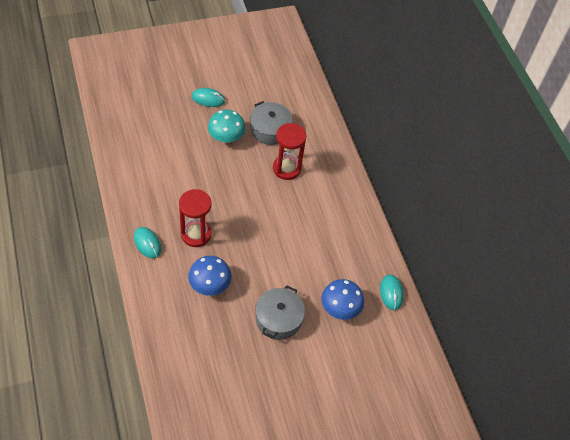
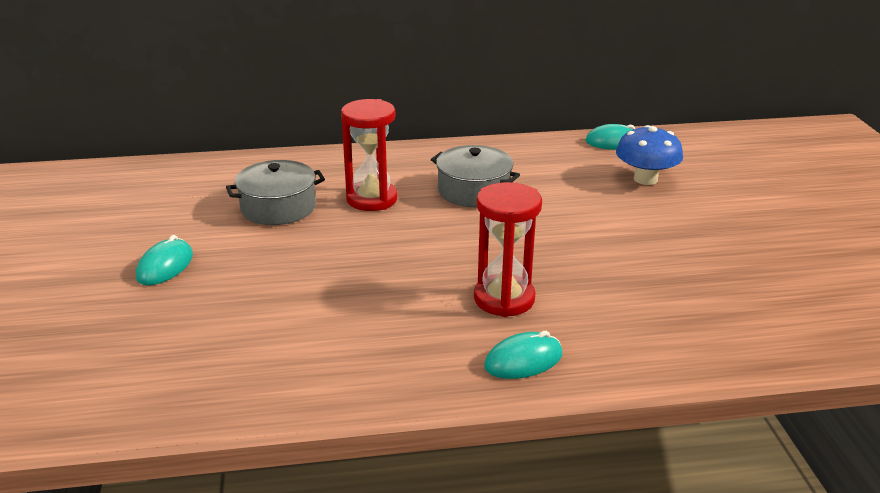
camera: 75 degrees left, 25 degrees down
(210, 285) = (617, 290): blue mushroom -> none
(226, 137) = (276, 252): turquoise mushroom -> none
(278, 319) = (675, 228): grey pot -> grey pot (473, 191)

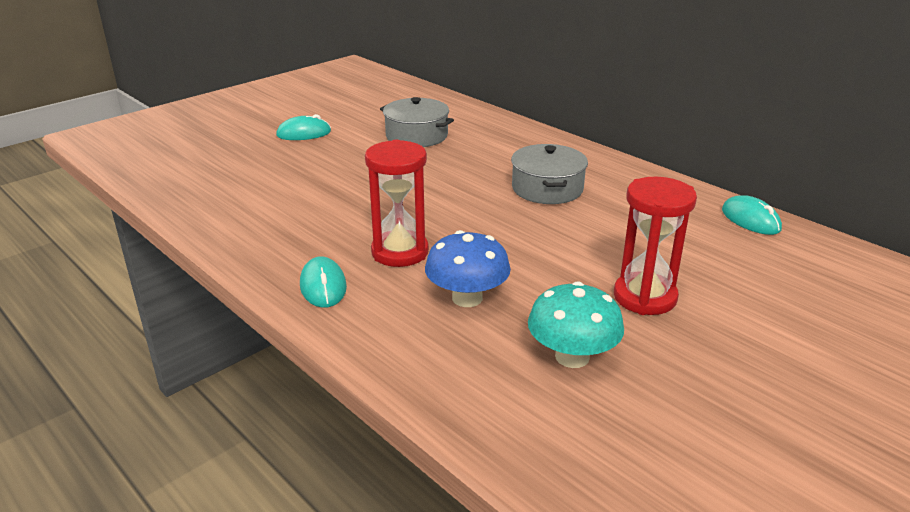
camera: 55 degrees right, 0 degrees up
(372, 199) = (474, 159): red hourglass -> red hourglass (645, 297)
(523, 360) = (323, 286): turquoise mouse -> turquoise mouse turned 45 degrees clockwise
(645, 179) = (704, 256): blue mushroom -> blue mushroom (467, 298)
(730, 282) = (572, 357): none -> turquoise mushroom

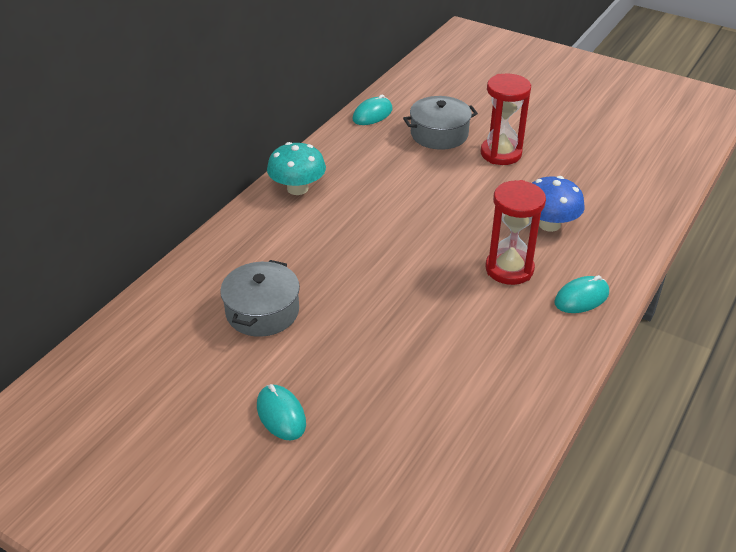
camera: 105 degrees left, 10 degrees up
(547, 188) = (360, 207): grey pot -> grey pot (439, 134)
(572, 357) = (581, 176): turquoise mushroom -> turquoise mushroom (297, 188)

